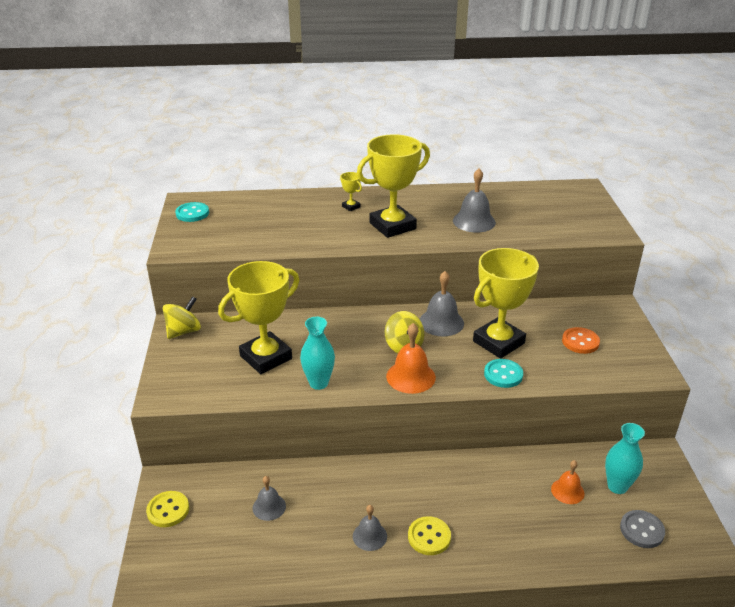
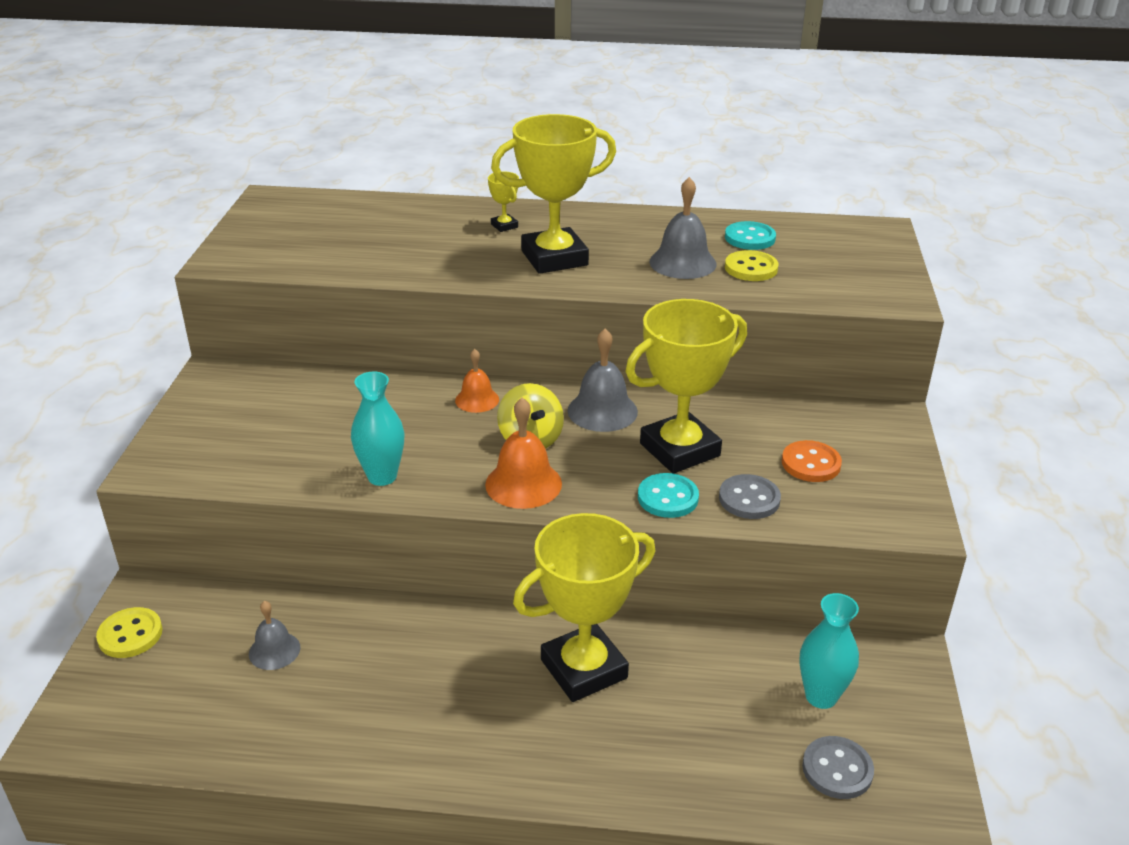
camera: 10 degrees right, 0 degrees up
(183, 331) = (219, 382): yellow spinning top -> none
(192, 213) = (270, 215): turquoise button -> turquoise button (750, 238)
(266, 357) = (320, 431): yellow trophy -> yellow trophy (584, 669)
(369, 536) = (406, 714): grey bell -> none
(429, 537) = (495, 729): yellow button -> yellow button (751, 268)
(552, 369) = (749, 499): none -> grey button
(567, 491) = (737, 692): orange bell -> orange bell (477, 400)

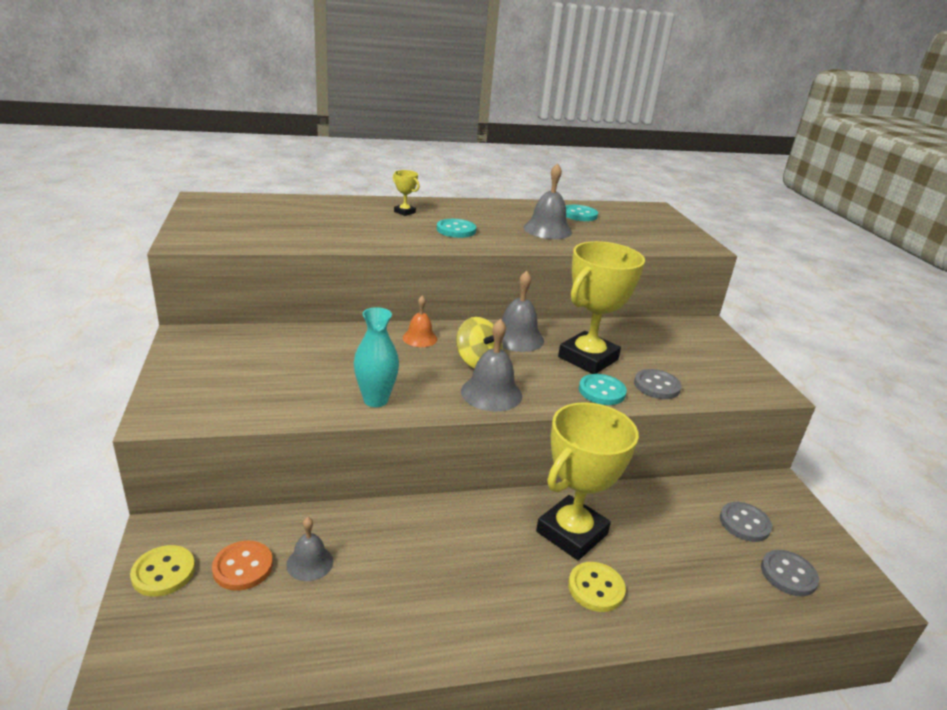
camera: 20 degrees left, 5 degrees down
(523, 484) = (491, 393): orange bell -> grey bell
(554, 258) = (456, 230): yellow trophy -> turquoise button
(751, 268) = (595, 231): yellow button -> yellow button (596, 588)
(811, 463) = (679, 359): orange button -> orange button (243, 567)
(821, 696) = (744, 523): turquoise vase -> grey button

